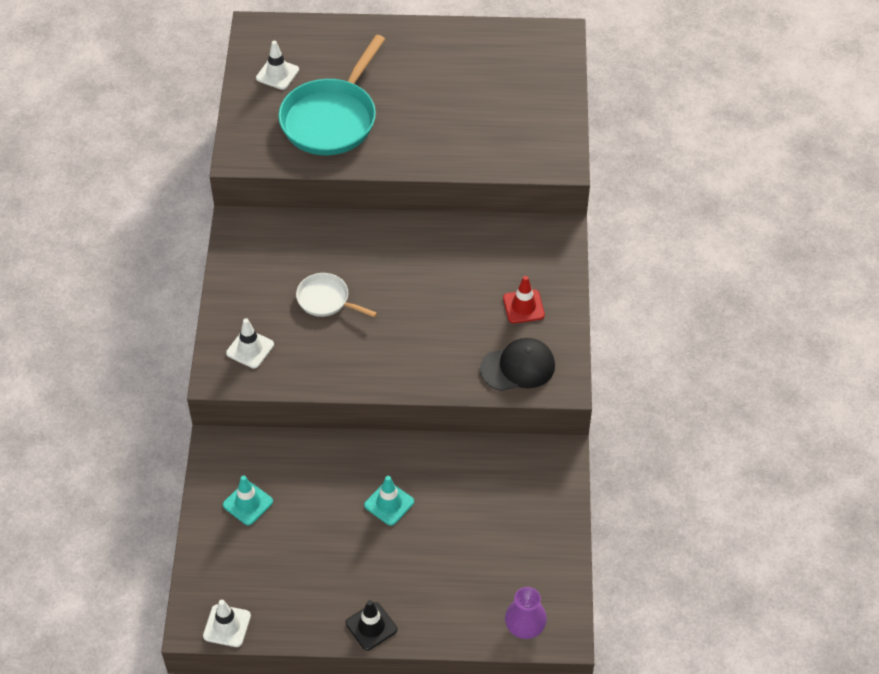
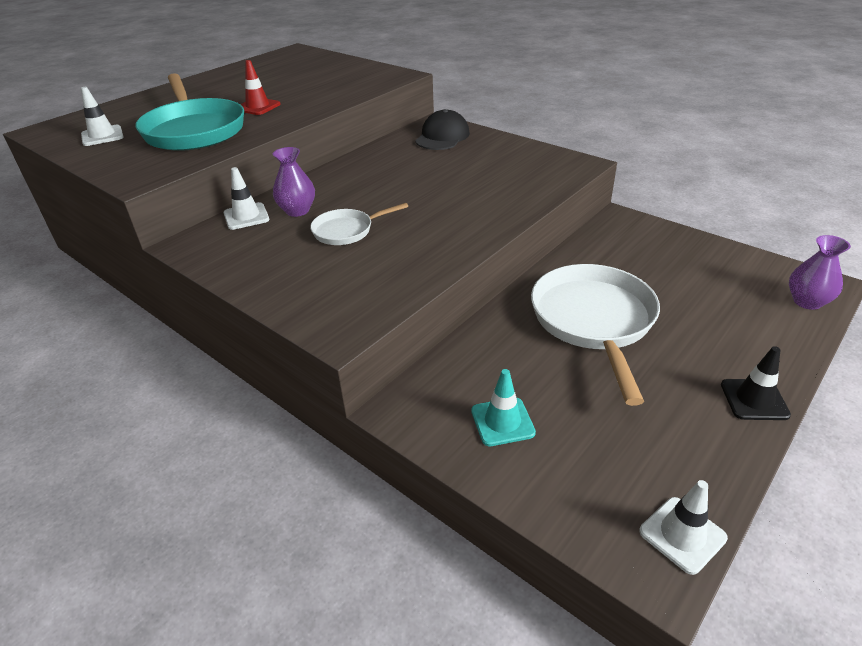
camera: 50 degrees left, 15 degrees down
(250, 349) = (336, 295): white traffic cone -> white traffic cone (246, 216)
(328, 250) = (297, 211): none -> purple vase
(389, 503) = (594, 321): turquoise traffic cone -> white pan
(518, 367) = (541, 174): black cap -> black cap (442, 136)
(523, 306) = (483, 154): red traffic cone -> red traffic cone (258, 107)

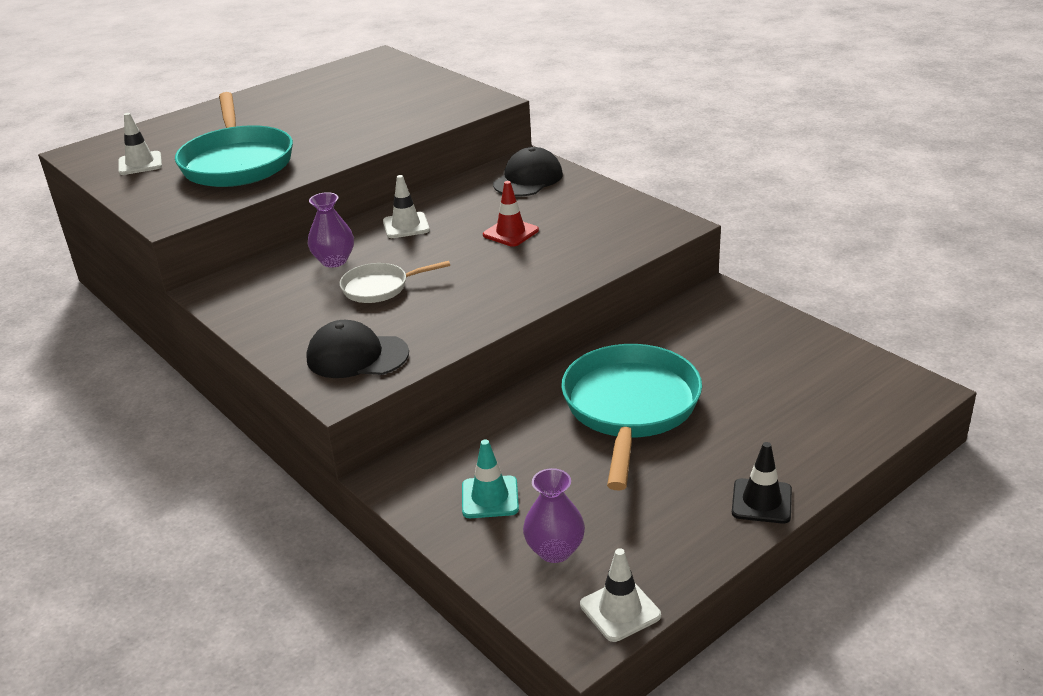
camera: 10 degrees right, 5 degrees down
(246, 216) = (278, 263): white traffic cone -> white traffic cone (406, 226)
(258, 107) = (313, 136): red traffic cone -> red traffic cone (510, 233)
(346, 295) = (357, 356): none -> black cap
(594, 321) = (630, 408): white pan -> turquoise pan
(807, 301) = (885, 407): purple vase -> purple vase (555, 550)

